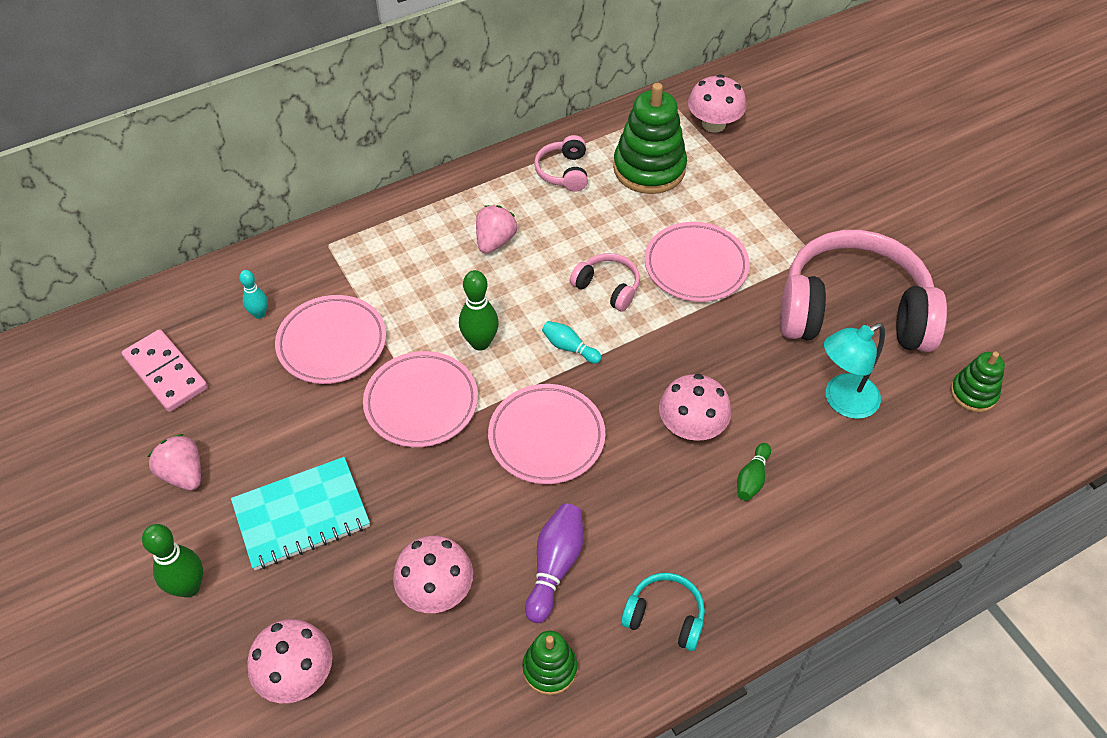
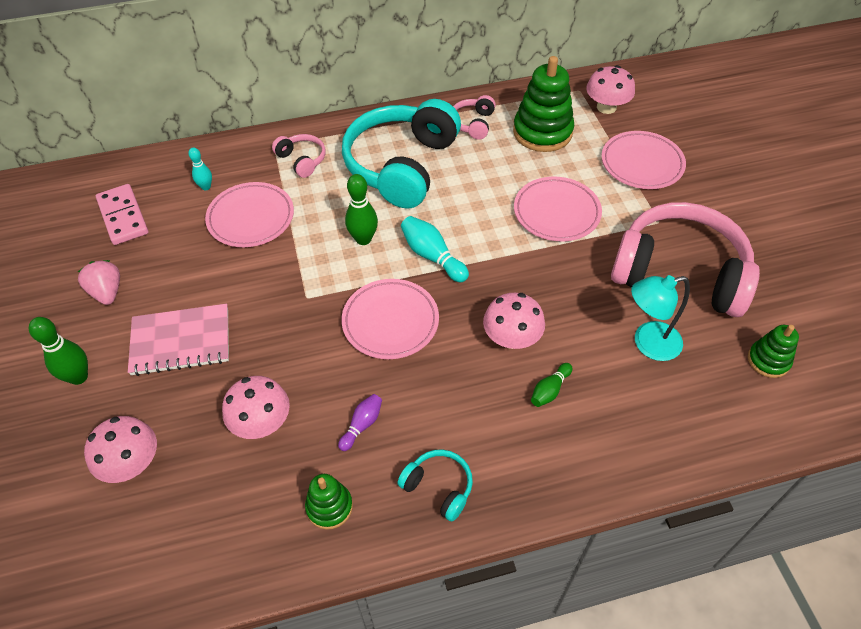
camera: 15 degrees right, 0 degrees up
(301, 515) = (181, 341): turquoise notebook -> pink notebook
(421, 403) = (302, 275): pink plate -> pink plate (642, 164)
(495, 241) = (401, 165): pink strawberry -> turquoise headphones
(555, 566) = (362, 425): purple bowling pin -> purple bowling pin, size x0.62
(569, 347) = (432, 256): turquoise bowling pin -> turquoise bowling pin, size x1.61
(607, 287) = (478, 216): pink headphones -> pink headphones (302, 160)

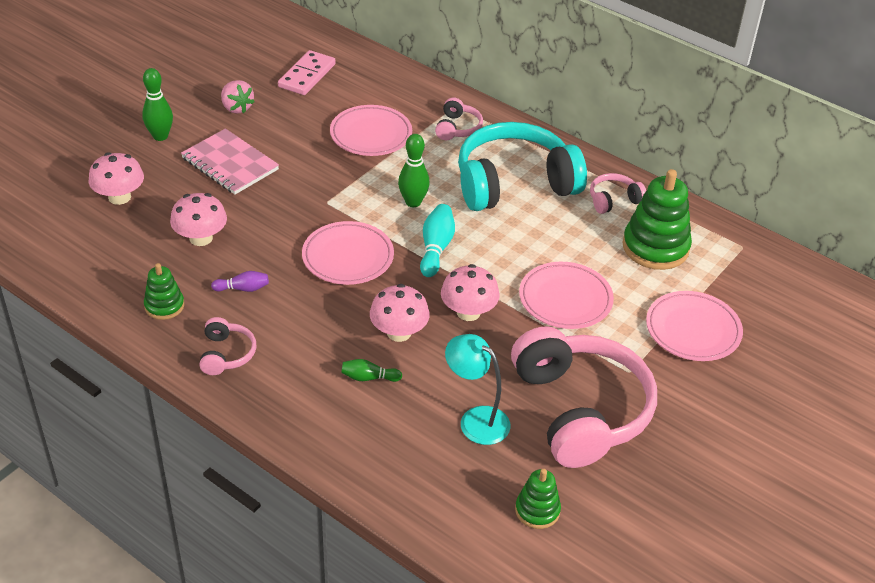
camera: 50 degrees right, 10 degrees down
(107, 292) = (237, 108): pink strawberry -> pink strawberry turned 120 degrees clockwise
(206, 187) = (376, 96): turquoise bowling pin -> none
(438, 487) = (226, 354): turquoise headphones -> pink headphones
(606, 107) = (742, 274): pink mushroom -> pink mushroom (468, 312)

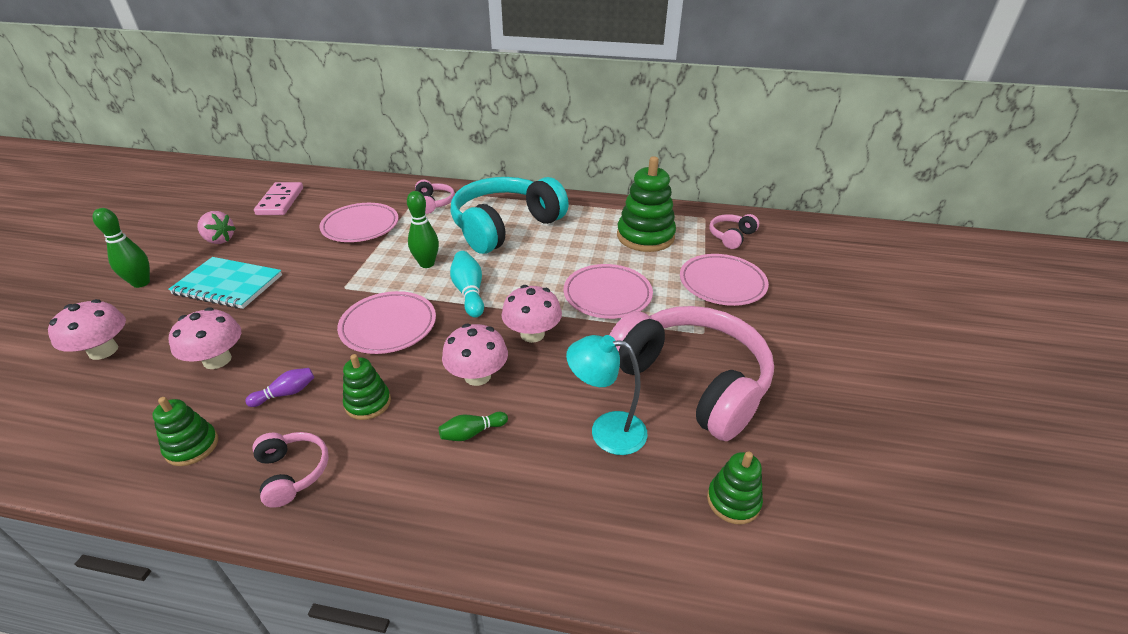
camera: 25 degrees left, 5 degrees down
(230, 164) = (228, 285): pink notebook -> turquoise notebook
(301, 321) = (368, 403): none -> green stacking toy
(613, 200) = (589, 216): pink headphones -> pink headphones (731, 236)

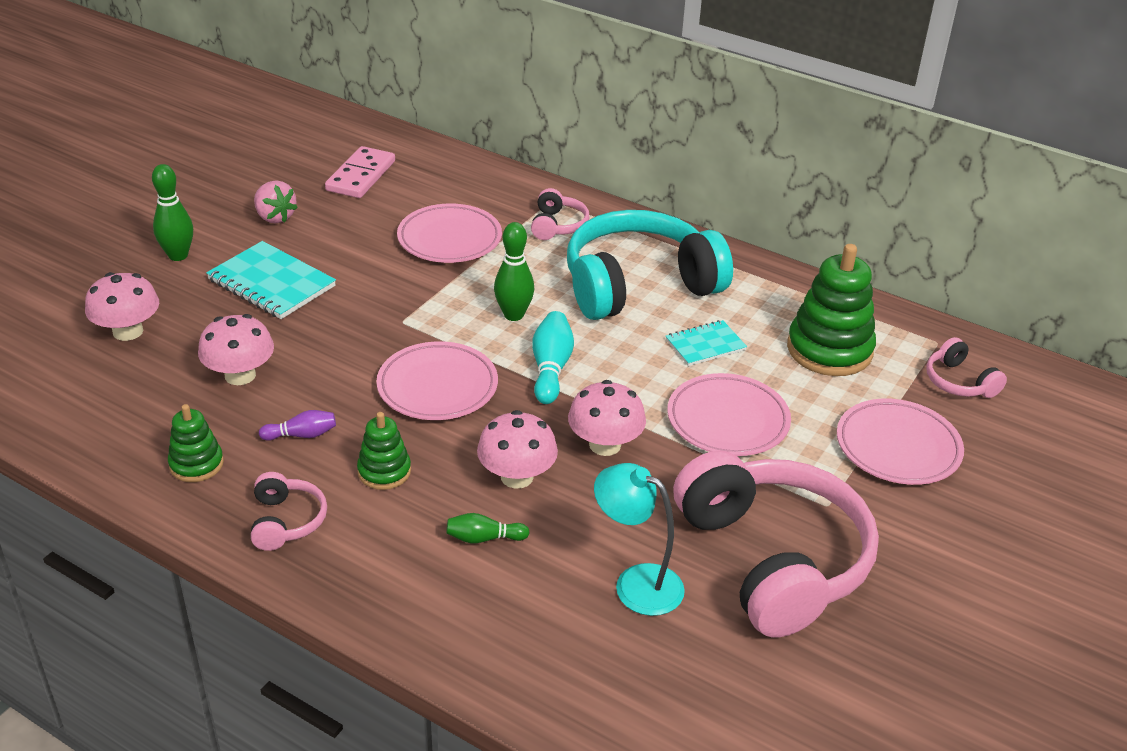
camera: 20 degrees right, 0 degrees up
(567, 252) = (705, 345): none -> turquoise notebook
(731, 236) = (959, 382): pink headphones -> pink headphones turned 90 degrees counterclockwise
(733, 501) = (740, 700): green stacking toy -> none

